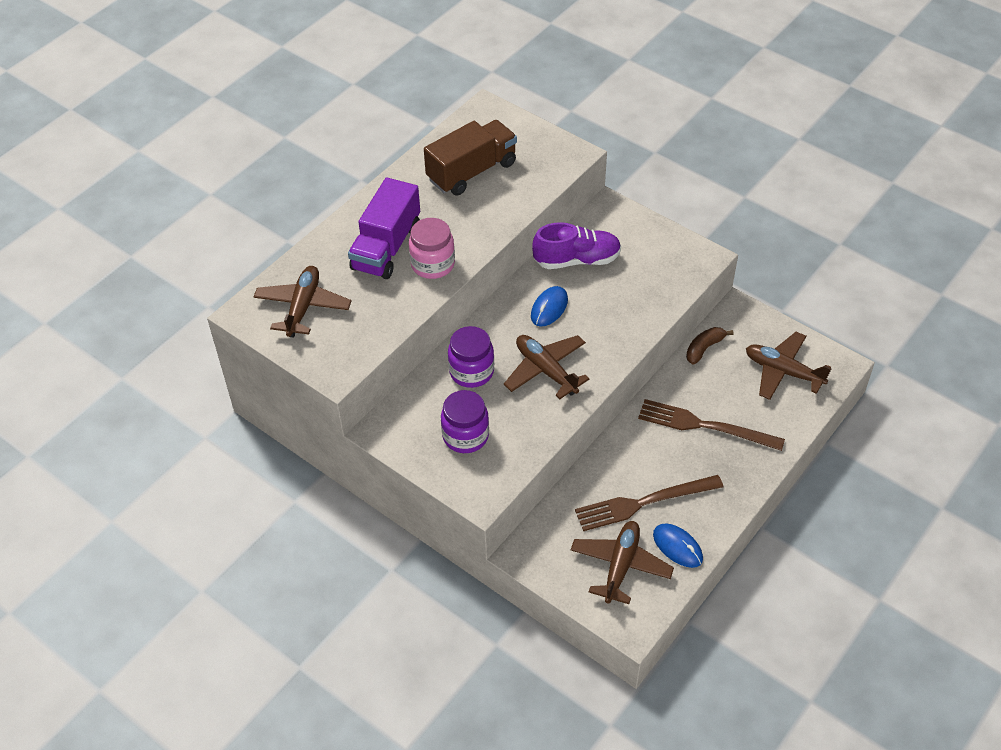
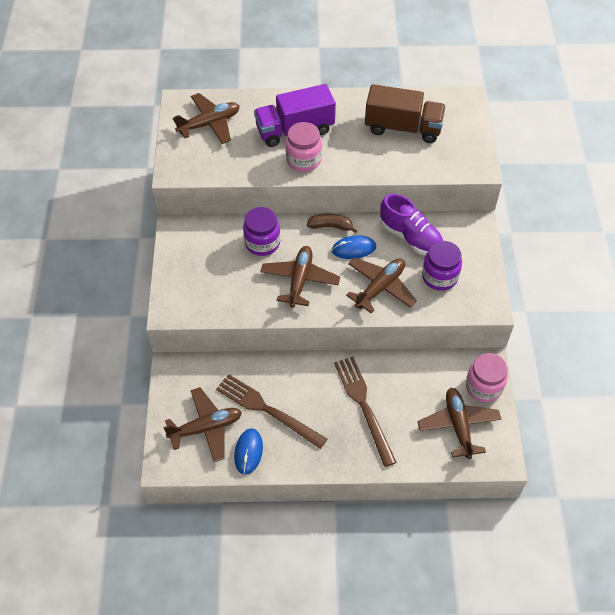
camera: 50 degrees right, 5 degrees up
(465, 436) = (209, 273): purple jar -> purple jar (439, 277)
(612, 317) = (380, 287): none -> brown plane
(704, 348) = (431, 364): brown banana -> brown banana (331, 226)
(759, 328) = (483, 387): none -> pink jar

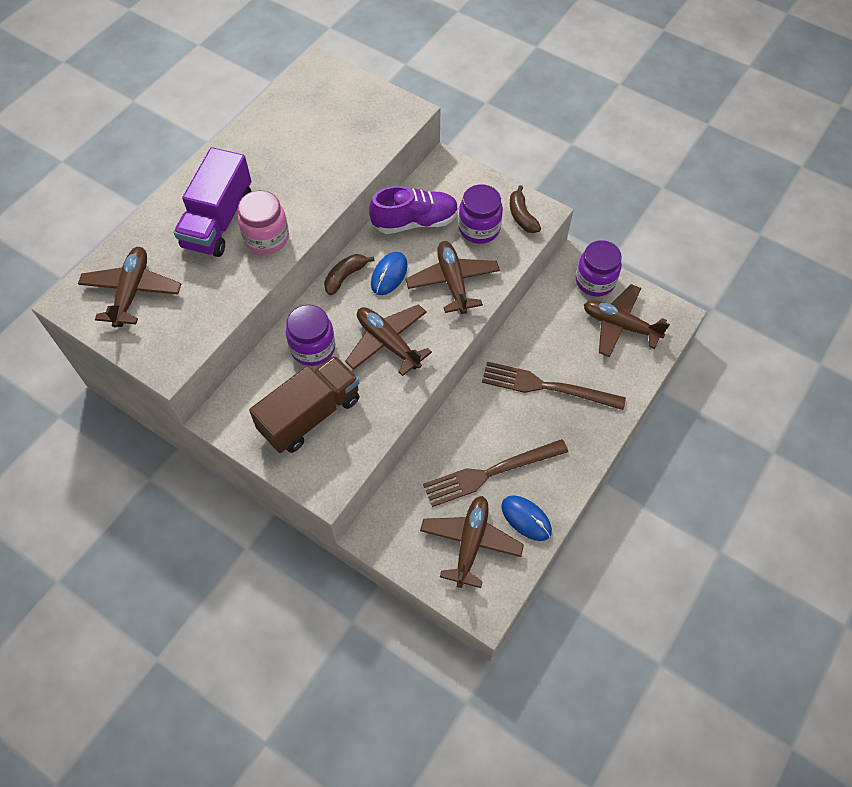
camera: 55 degrees left, 5 degrees up
(403, 128) = (304, 135): brown truck -> brown truck (310, 415)
(475, 296) = (522, 216): none -> brown banana
(483, 387) = (595, 281): pink jar -> purple jar

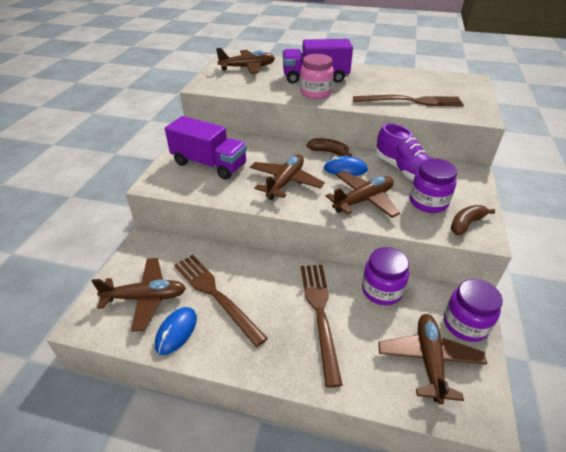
camera: 70 degrees right, 20 degrees down
(310, 415) = (209, 164): brown truck -> purple truck
(313, 348) = (262, 153): purple jar -> purple jar (381, 290)
(342, 153) = (411, 101): none -> brown fork

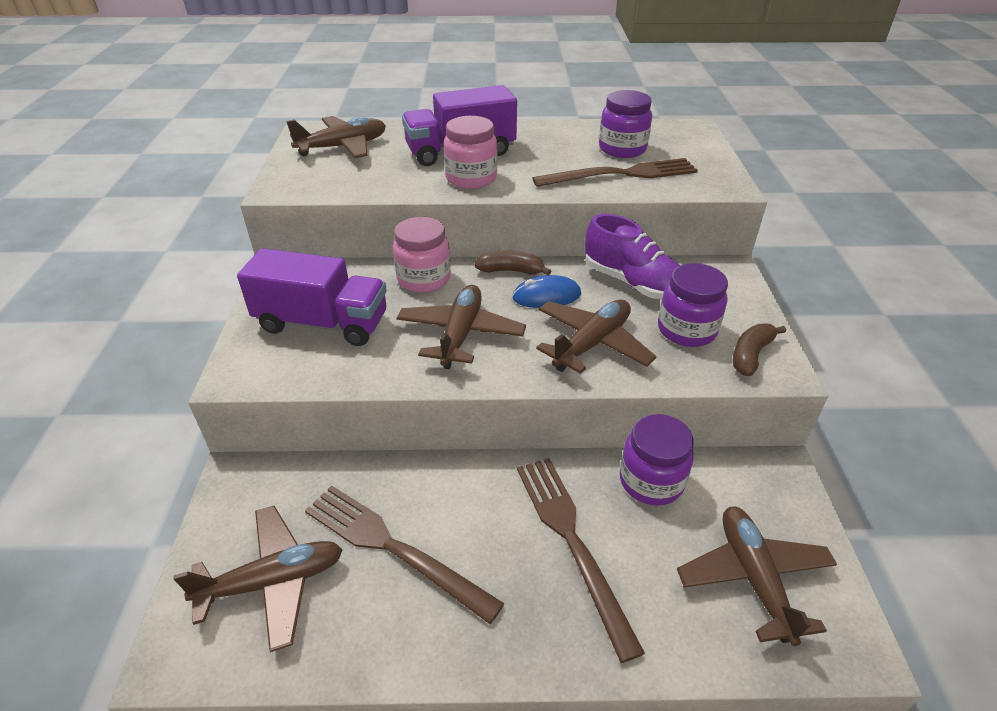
camera: 15 degrees left, 0 degrees up
(176, 331) = (347, 630): blue mouse -> none
(275, 149) = (424, 279): none -> pink jar
(465, 324) = (784, 508): purple jar -> purple jar (622, 149)

